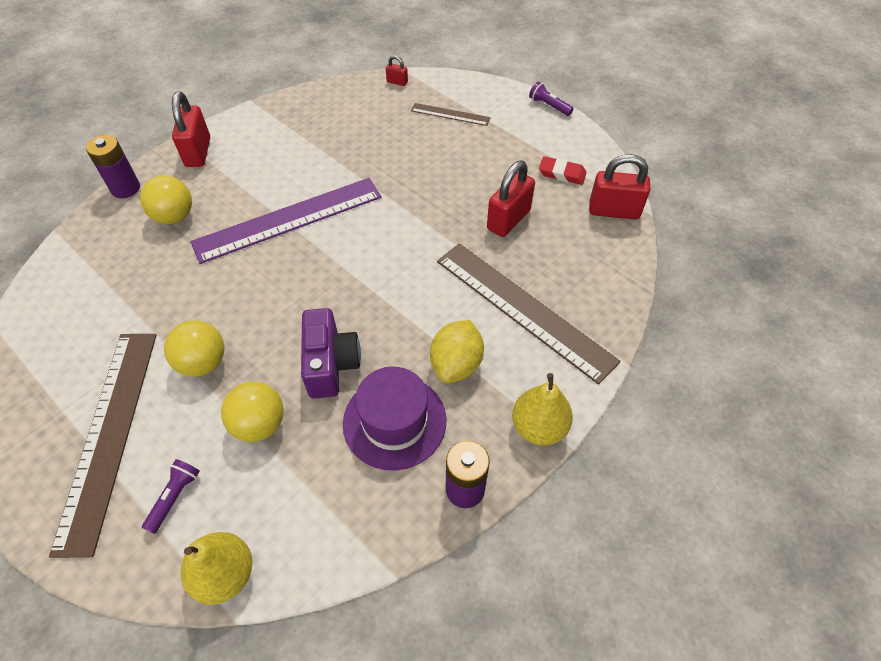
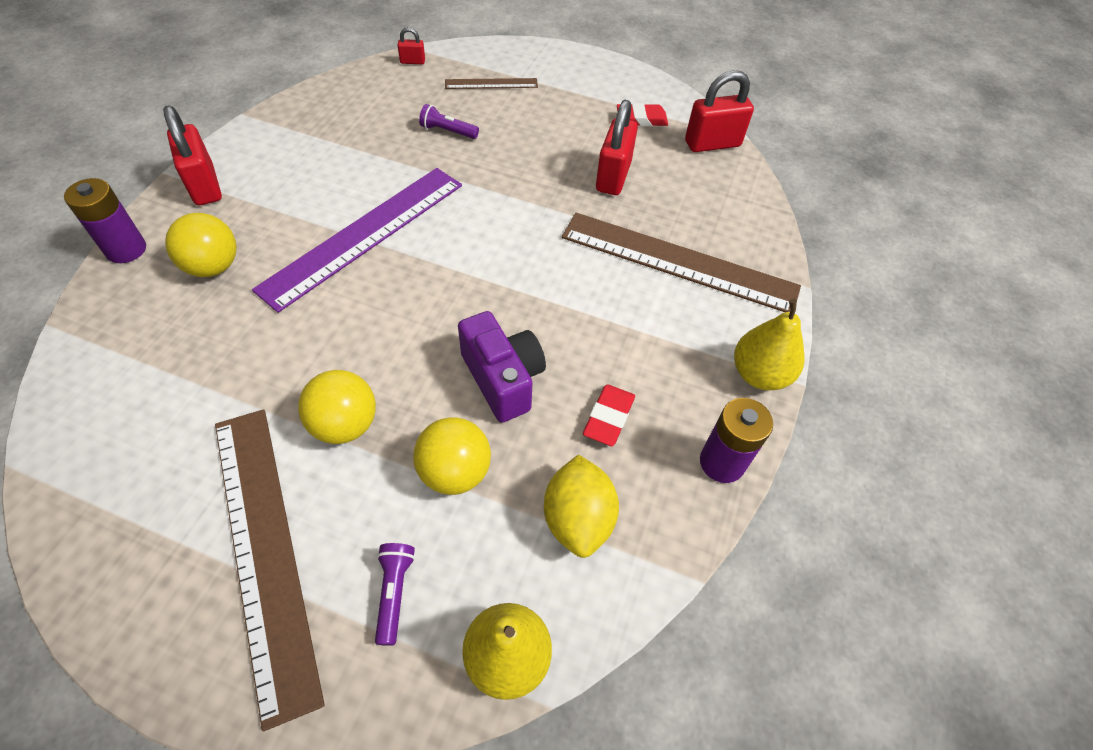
camera: 25 degrees left, 0 degrees up
(394, 421) = (608, 417): purple hat -> red eraser
(456, 364) = (641, 337): yellow lemon -> yellow lemon (578, 519)
(549, 106) = (591, 55): purple flashlight -> purple flashlight (448, 131)

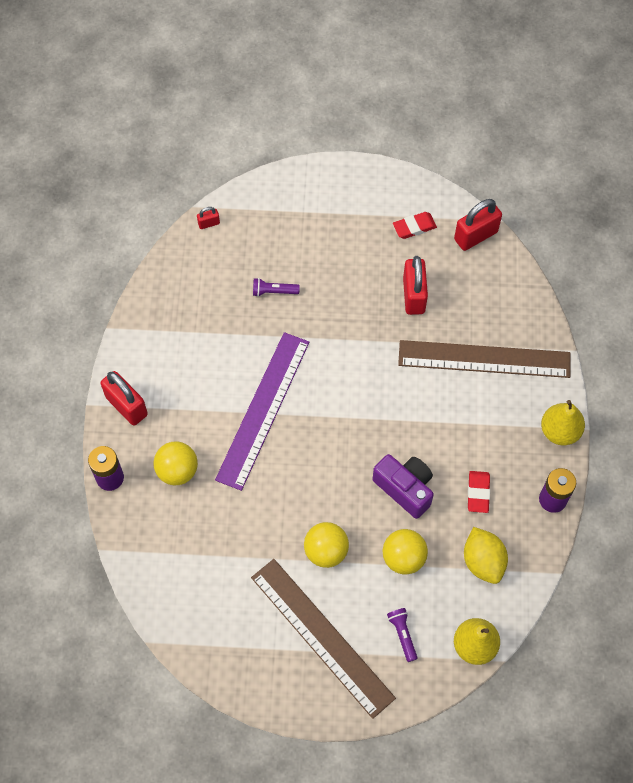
camera: 15 degrees left, 10 degrees up
(491, 84) = (283, 227): brown ruler -> none

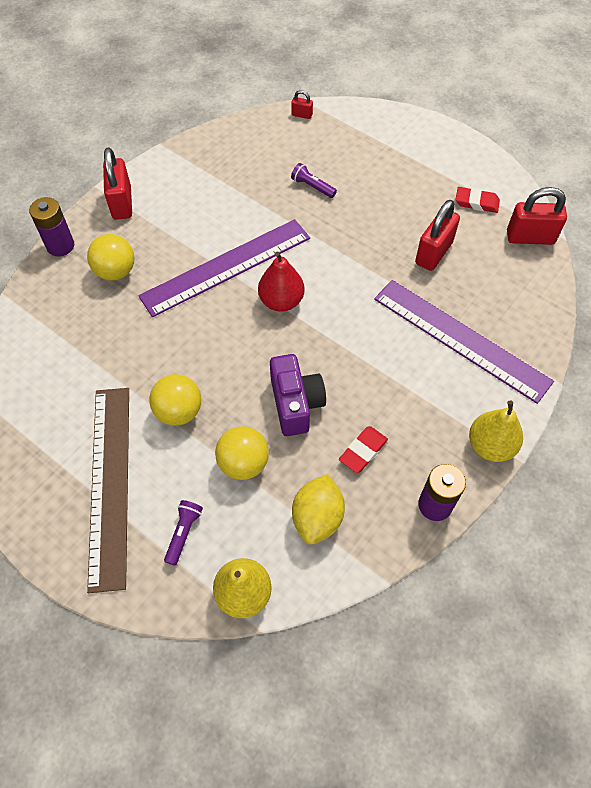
camera: 35 degrees right, 5 degrees down
(330, 412) = (281, 301): none -> red pear
(484, 359) = (460, 339): brown ruler -> purple ruler

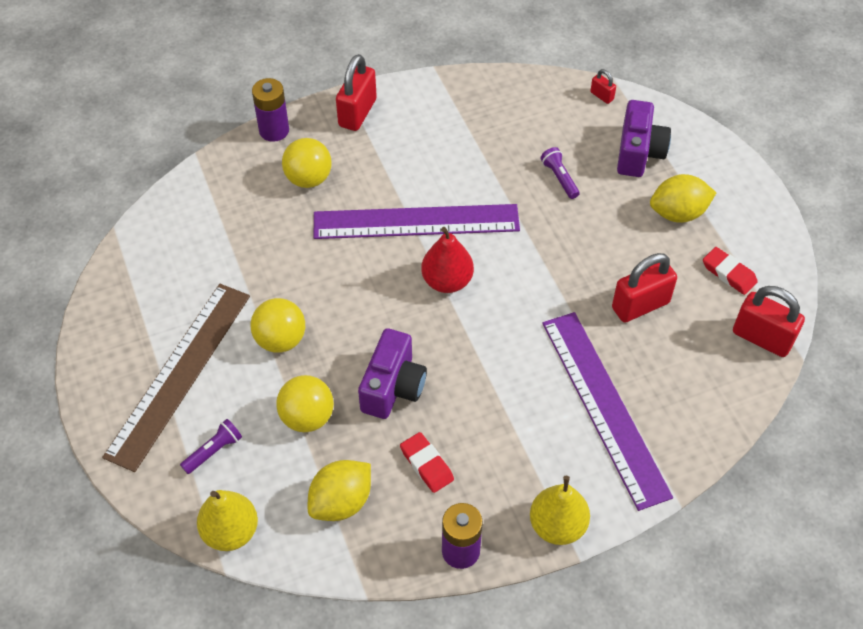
camera: 30 degrees right, 5 degrees down
(356, 144) = (638, 153): none -> purple camera
(363, 451) = (426, 464): red eraser -> red eraser turned 75 degrees clockwise
(413, 176) = (678, 213): none -> yellow lemon

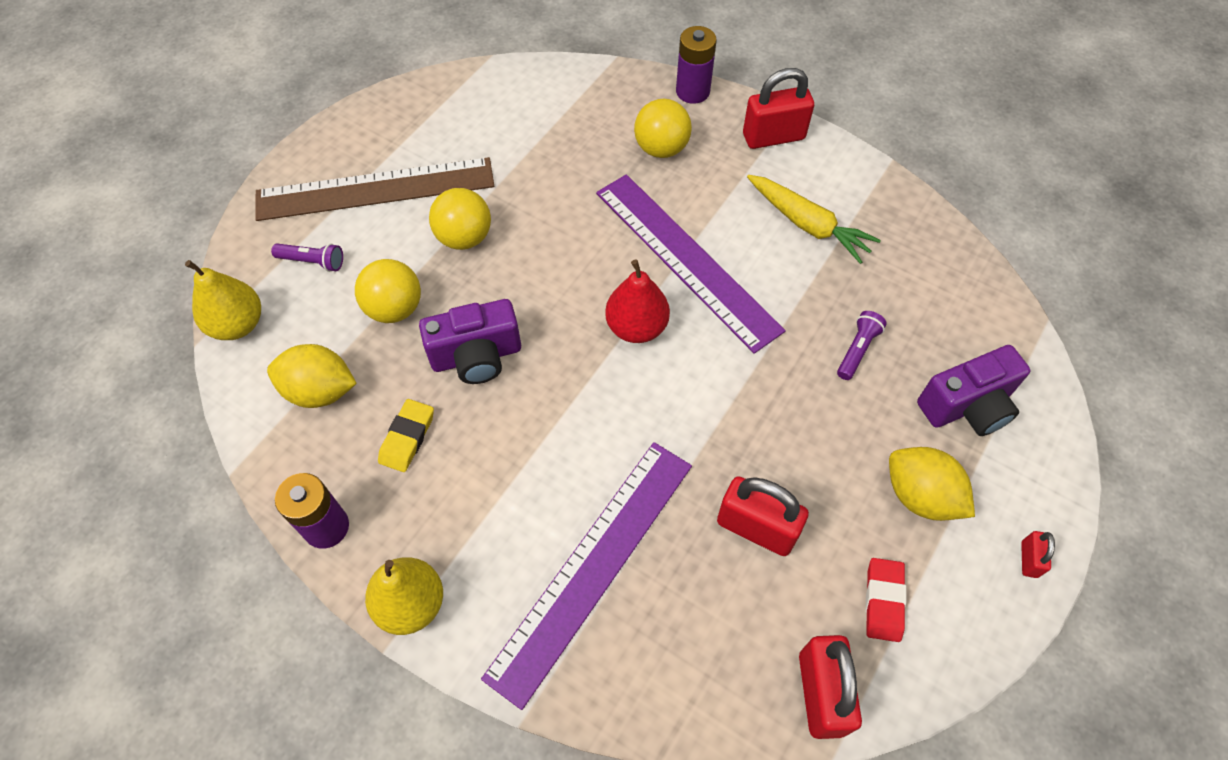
camera: 55 degrees right, 5 degrees up
(426, 464) = (407, 437): red eraser -> yellow eraser
(446, 141) = (808, 224): none -> yellow carrot
(602, 96) = (1010, 325): red padlock -> red padlock (1029, 559)

